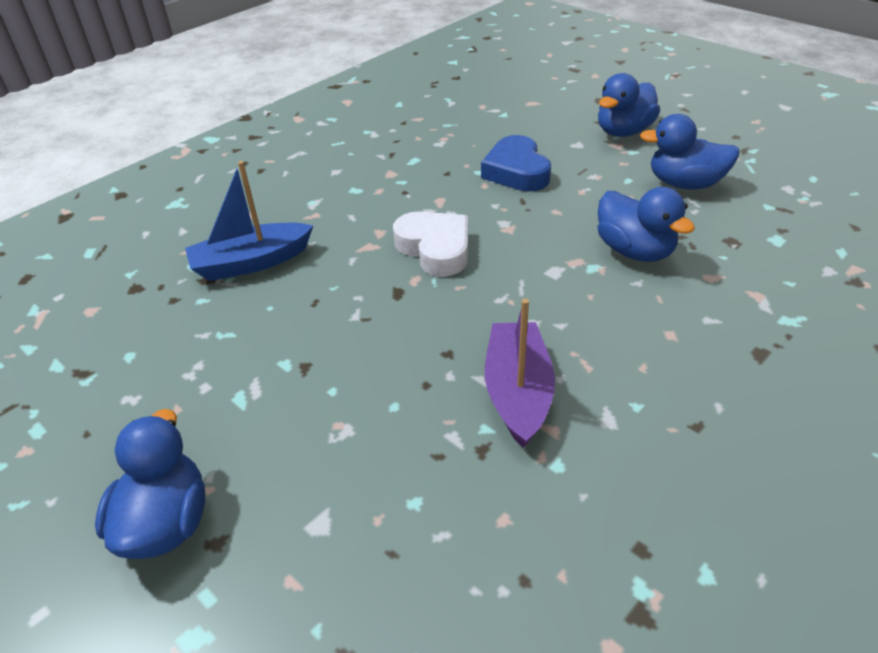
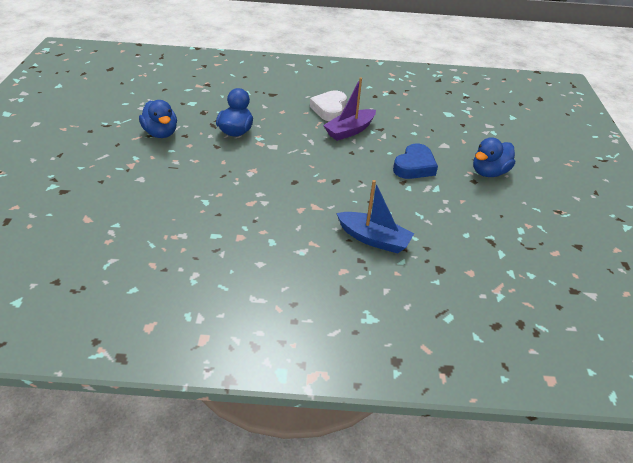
camera: 135 degrees left, 0 degrees up
(435, 249) = (294, 184): white heart -> white heart (330, 109)
(516, 171) = (194, 188): blue heart -> blue heart (414, 166)
(623, 132) = (110, 167): blue duck -> none

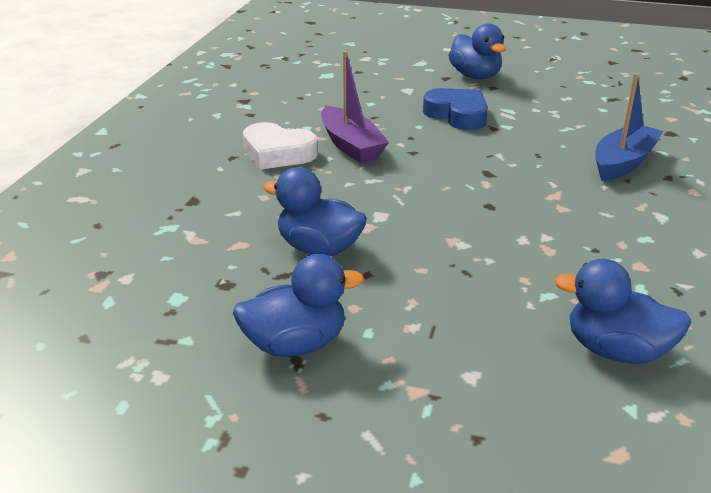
camera: 75 degrees left, 10 degrees down
(158, 222) = (616, 351): none -> blue duck

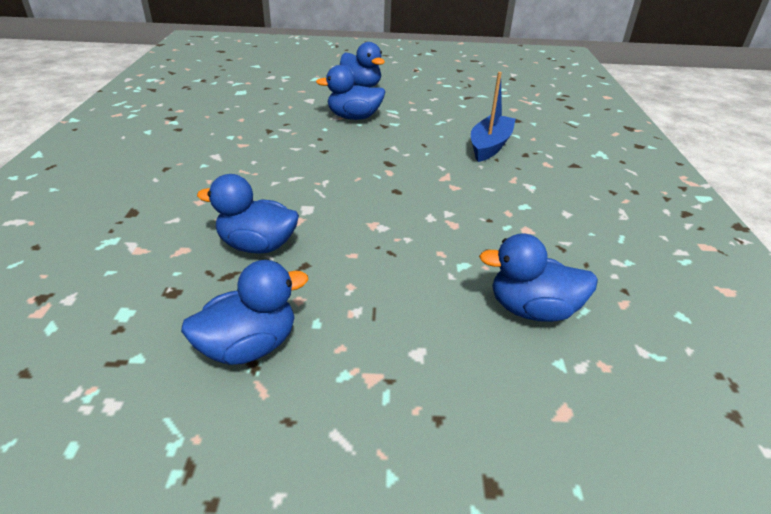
camera: 15 degrees left, 5 degrees up
(277, 153) = (207, 161): white heart -> none
(351, 146) = (271, 149): purple boat -> none
(457, 115) = (354, 117): blue heart -> blue duck

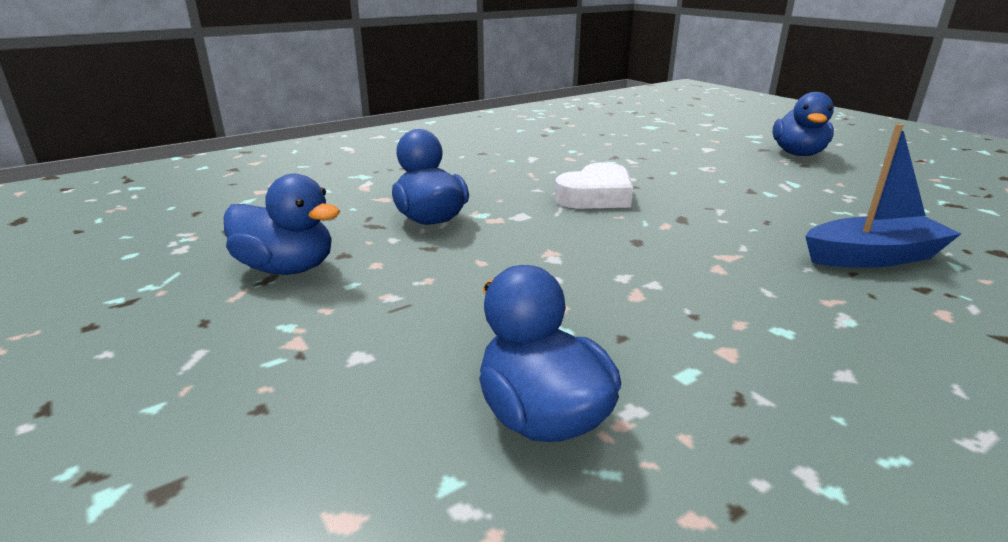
camera: 55 degrees right, 10 degrees down
(319, 169) = (596, 196): none -> white heart
(354, 117) = (727, 174): blue duck -> none

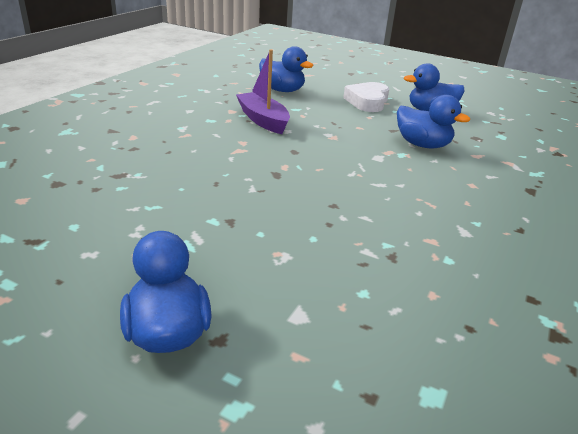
camera: 150 degrees right, 5 degrees up
(596, 196) = (351, 185): white heart -> white heart (367, 102)
(661, 307) = (263, 120): none -> purple boat
(873, 257) = (151, 163): blue boat -> none

